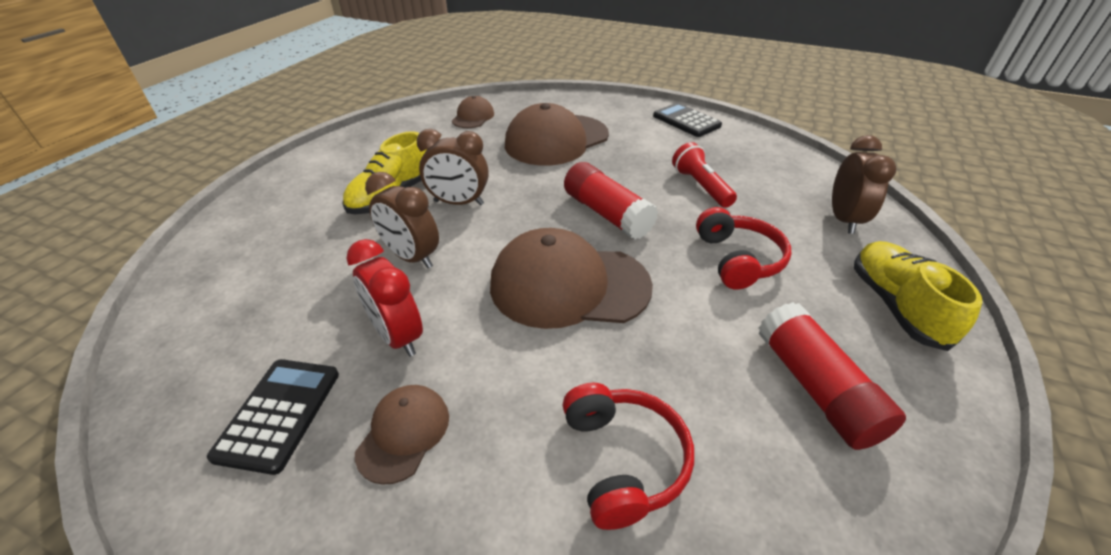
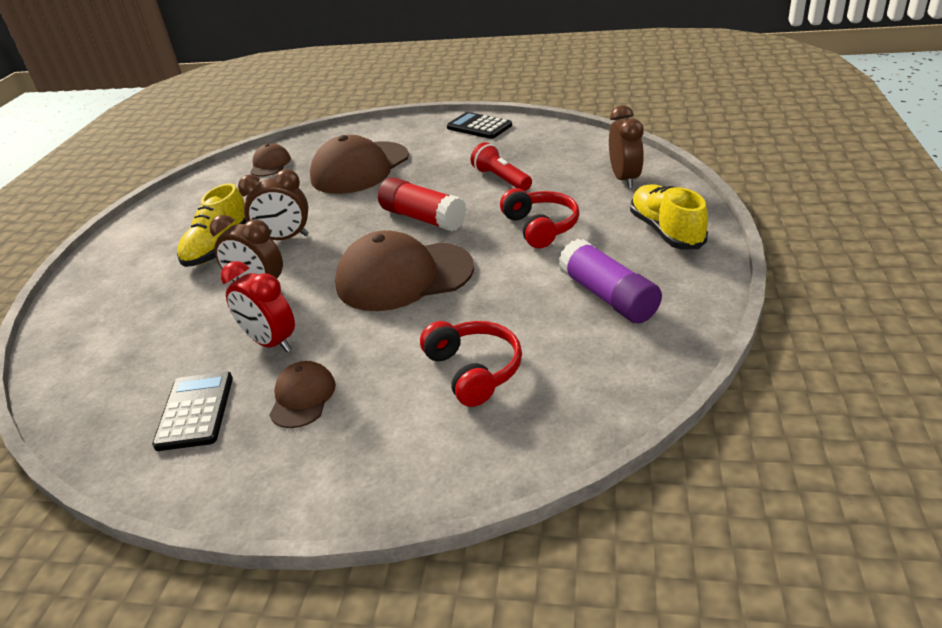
camera: 10 degrees left, 5 degrees down
(815, 388) = (608, 296): red glue stick -> purple glue stick

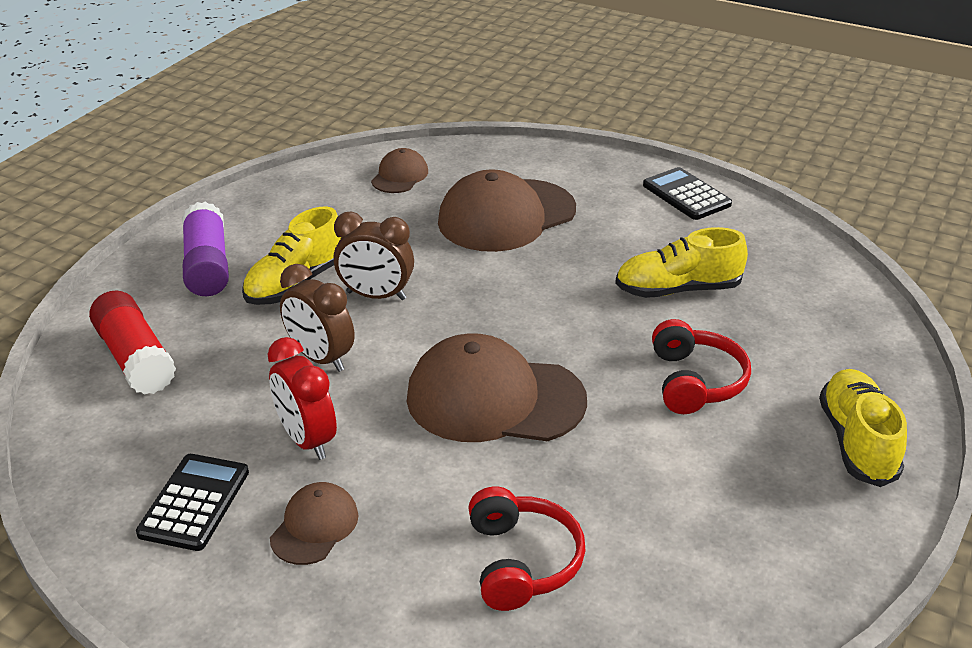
camera: 15 degrees right, 0 degrees up
(423, 218) = (553, 319): red glue stick -> red glue stick (135, 359)
(501, 179) = (678, 290): red flashlight -> yellow shoe
(608, 296) = (732, 514): purple glue stick -> purple glue stick (207, 265)
(624, 179) = (842, 341): brown clock -> none

